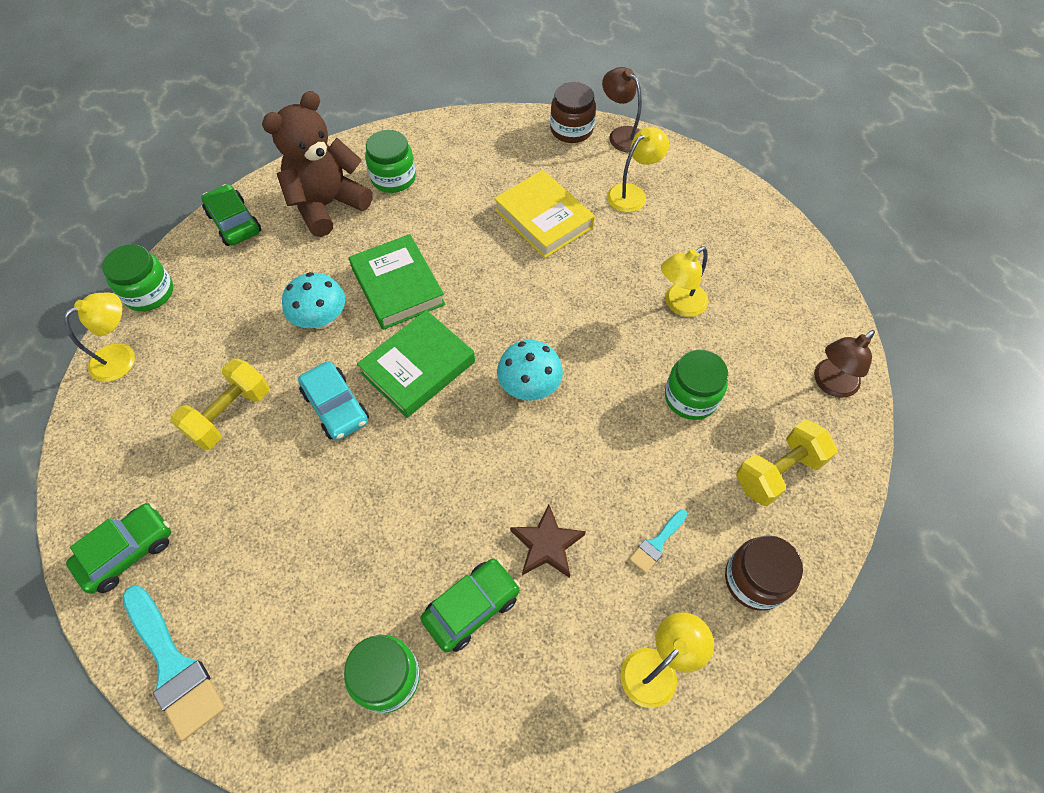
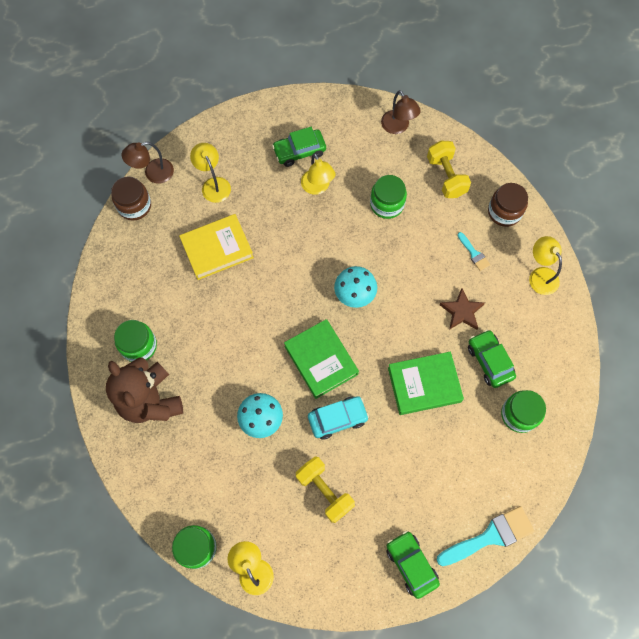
camera: 75 degrees left, 10 degrees up
(234, 223) = (144, 475): green car -> green car (299, 151)
(398, 286) = (248, 361): green book -> green book (424, 384)

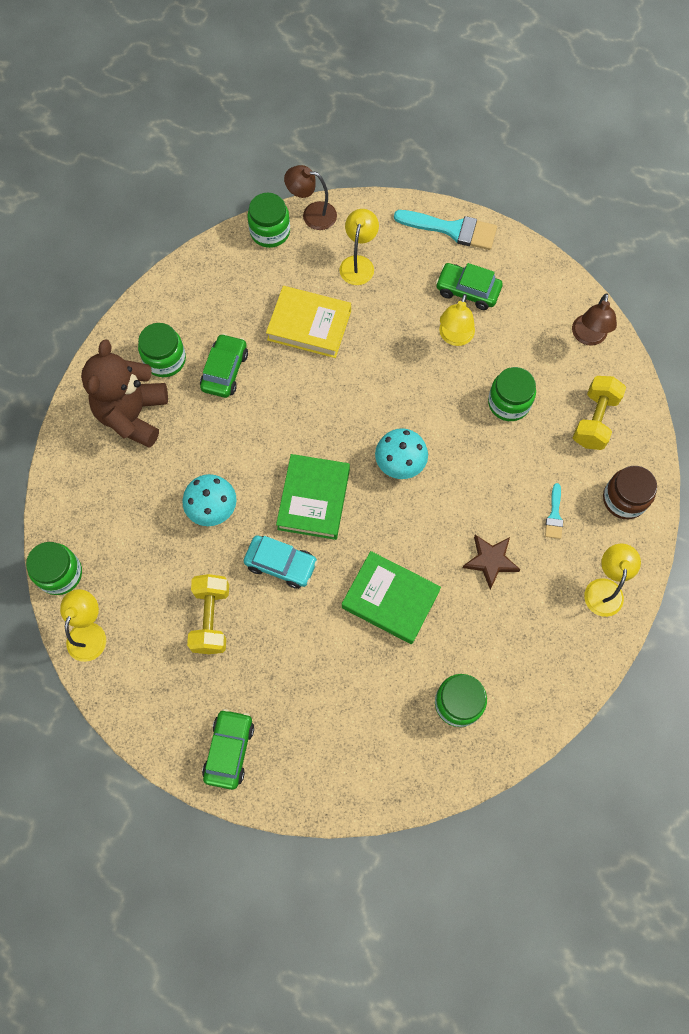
camera: 40 degrees right, 0 degrees up
(134, 206) = (270, 232): brown jar -> green jar
(489, 361) = (475, 629): green car -> green car (225, 371)
(490, 536) = (325, 789): turquoise brush -> turquoise brush (452, 230)

